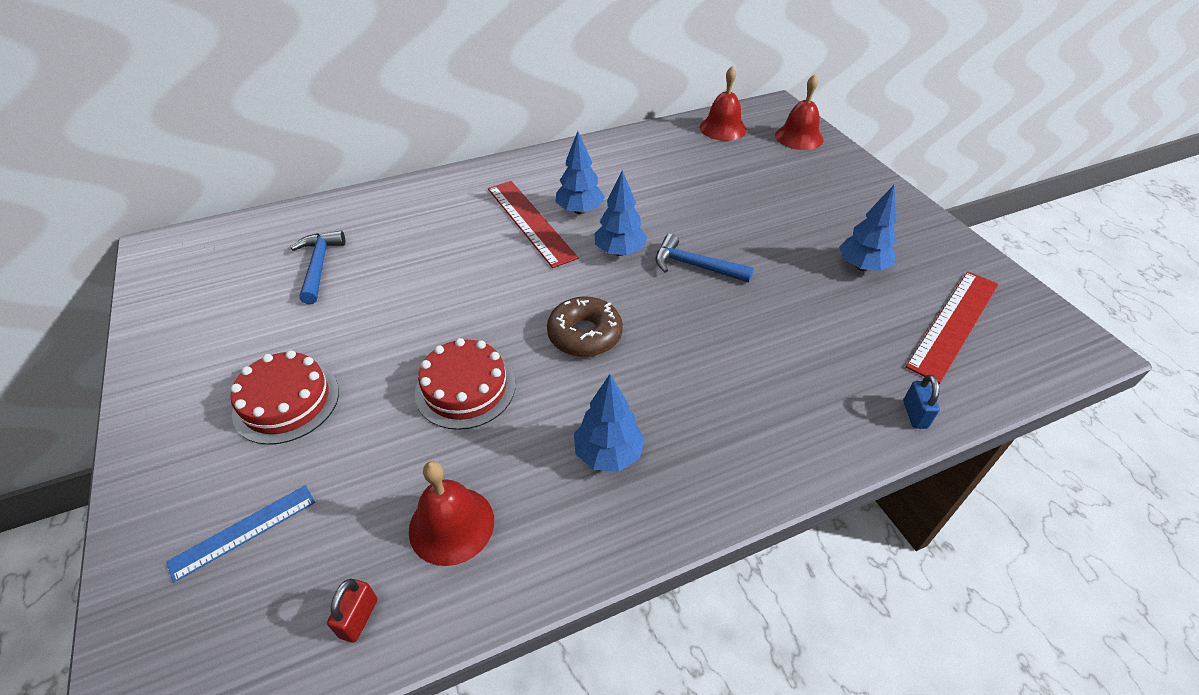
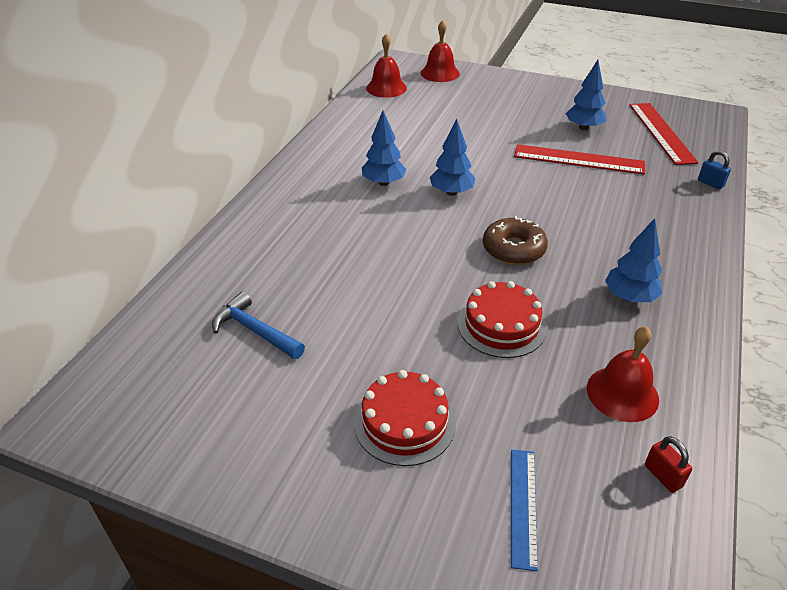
camera: 45 degrees left, 5 degrees down
(530, 222) = (363, 208): red ruler -> red ruler (578, 159)
(695, 266) = (506, 175): blue hammer -> none

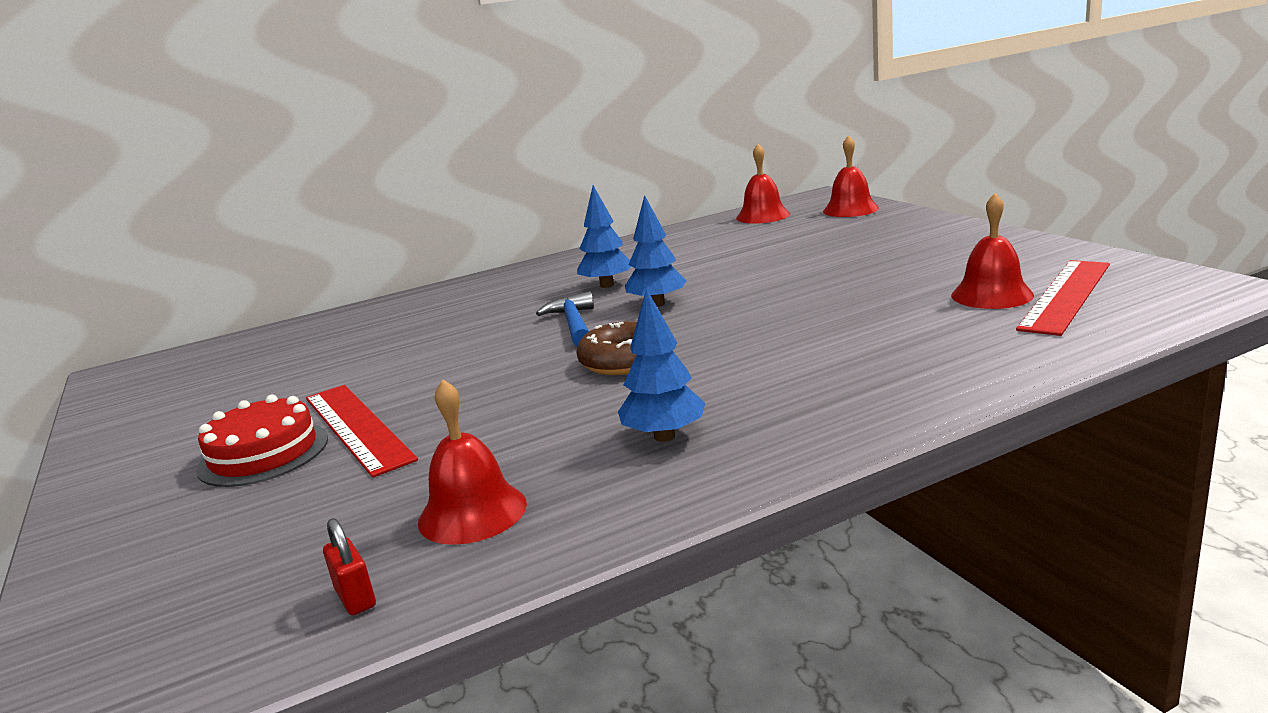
camera: 45 degrees right, 20 degrees down
(255, 331) = (303, 360): blue hammer -> blue hammer (573, 324)
(501, 325) = (482, 415): red cake -> none
(523, 506) = (207, 552): blue ruler -> none
(578, 159) = (872, 302): red ruler -> red ruler (357, 427)
(583, 128) = (945, 275): blue tree -> none
(628, 139) = (992, 295): none -> red bell
(663, 476) = (355, 598): red padlock -> red padlock turned 45 degrees counterclockwise
(710, 183) = (1038, 359): blue padlock -> none

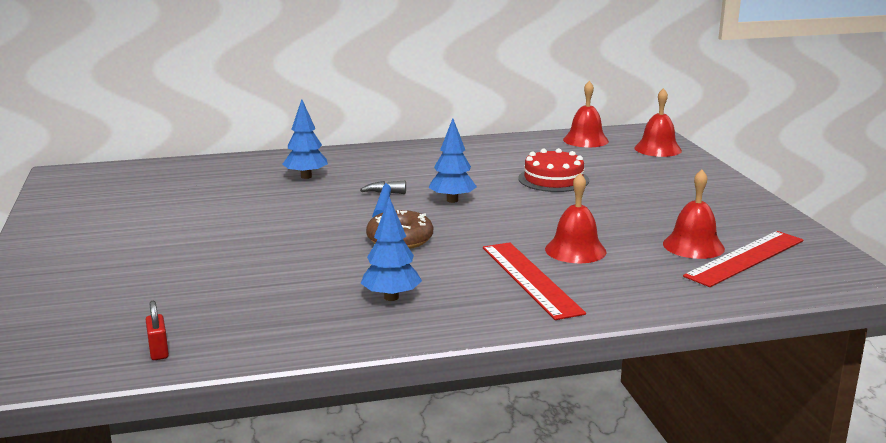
camera: 10 degrees right, 0 degrees up
(263, 453) = (139, 253): red cake -> red cake (553, 179)
(357, 427) = (203, 248): red ruler -> red ruler (530, 279)
(472, 512) = (247, 318): red bell -> red bell (575, 250)
(607, 285) = (427, 177): blue tree -> blue tree (306, 177)

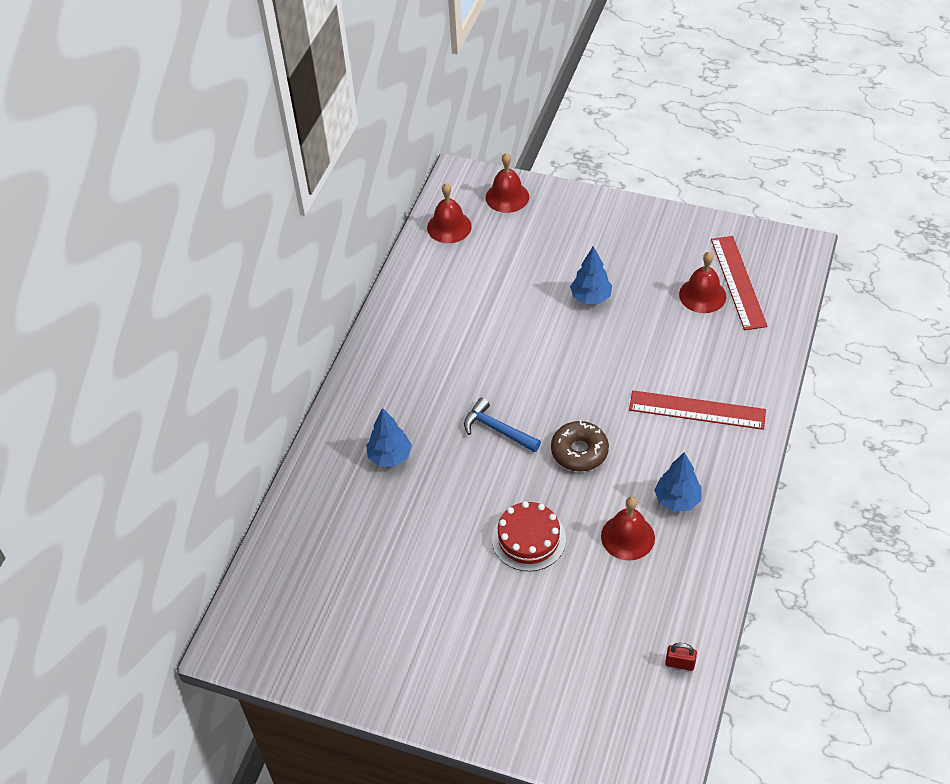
camera: 55 degrees left, 30 degrees up
(452, 200) = (522, 383): blue tree -> blue tree (590, 297)
(553, 179) = (524, 298): red cake -> red cake (528, 539)
(575, 250) = (667, 361): red bell -> red bell (627, 537)

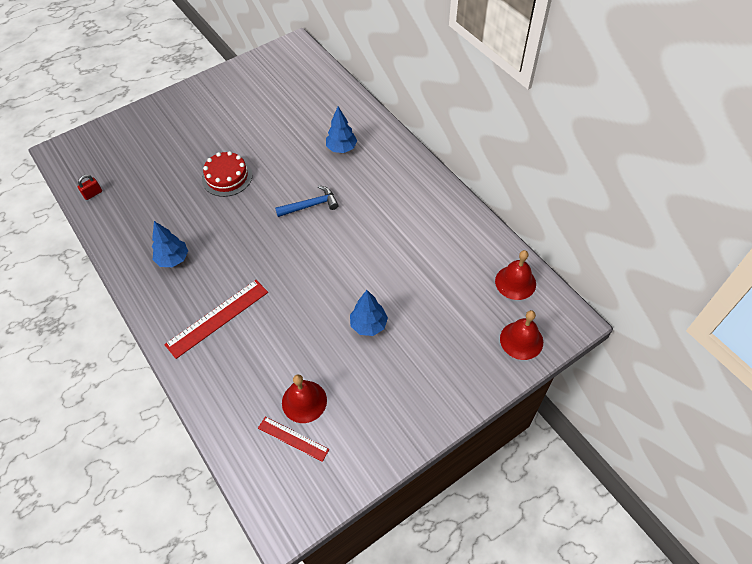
camera: 125 degrees right, 5 degrees up
(579, 451) = (254, 234): brown donut -> none
(627, 537) = (179, 220): red bell -> none
(738, 282) = (293, 438): red ruler -> red ruler, size x0.61

